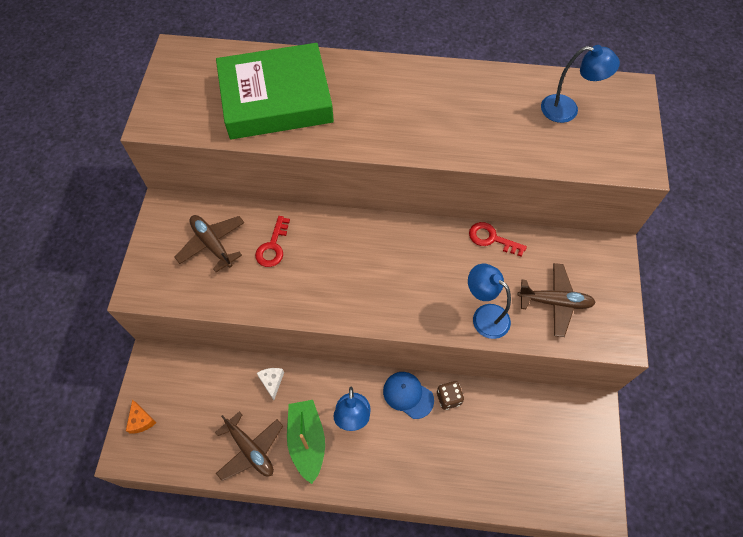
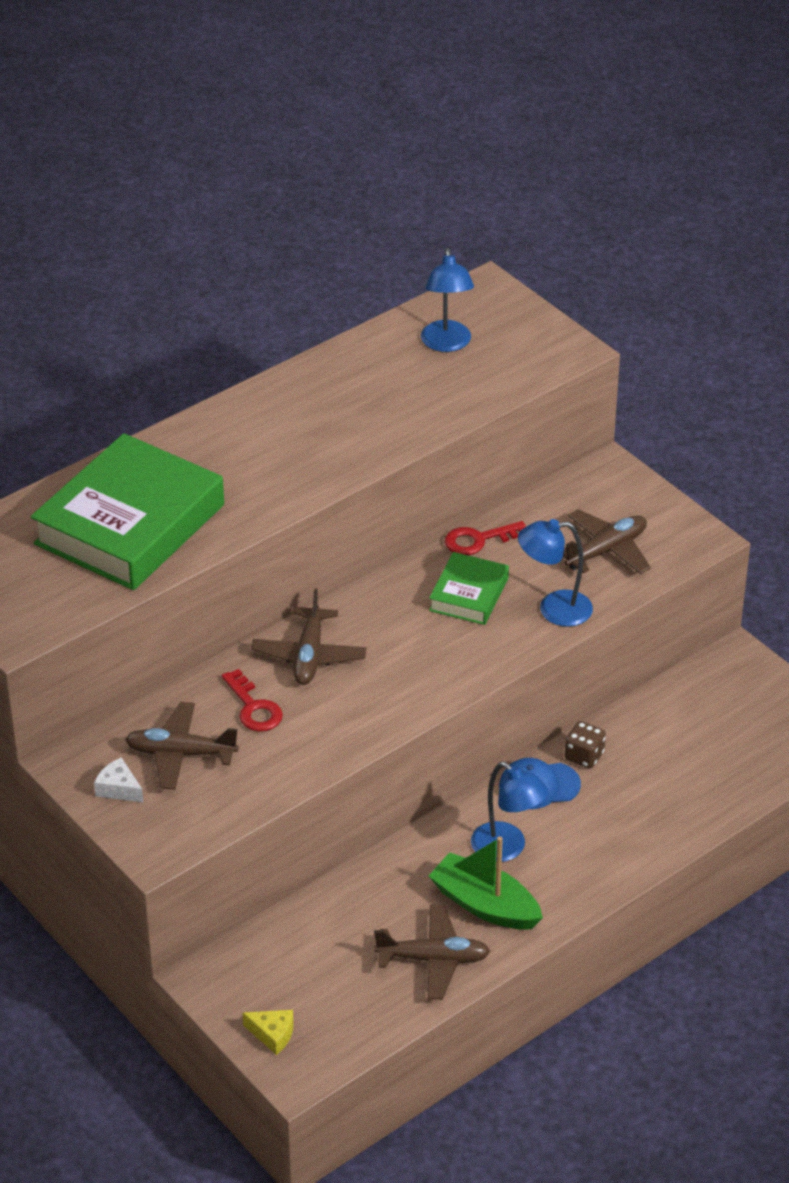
camera: 45 degrees left, 20 degrees down
(141, 420) = (272, 1034): orange cheese -> yellow cheese
(272, 382) = (375, 887): white cheese -> white cheese (118, 789)
(331, 238) = (309, 656): none -> brown plane
(449, 268) = (469, 594): none -> green book
(567, 110) = (447, 344): blue lamp -> blue lamp turned 120 degrees clockwise

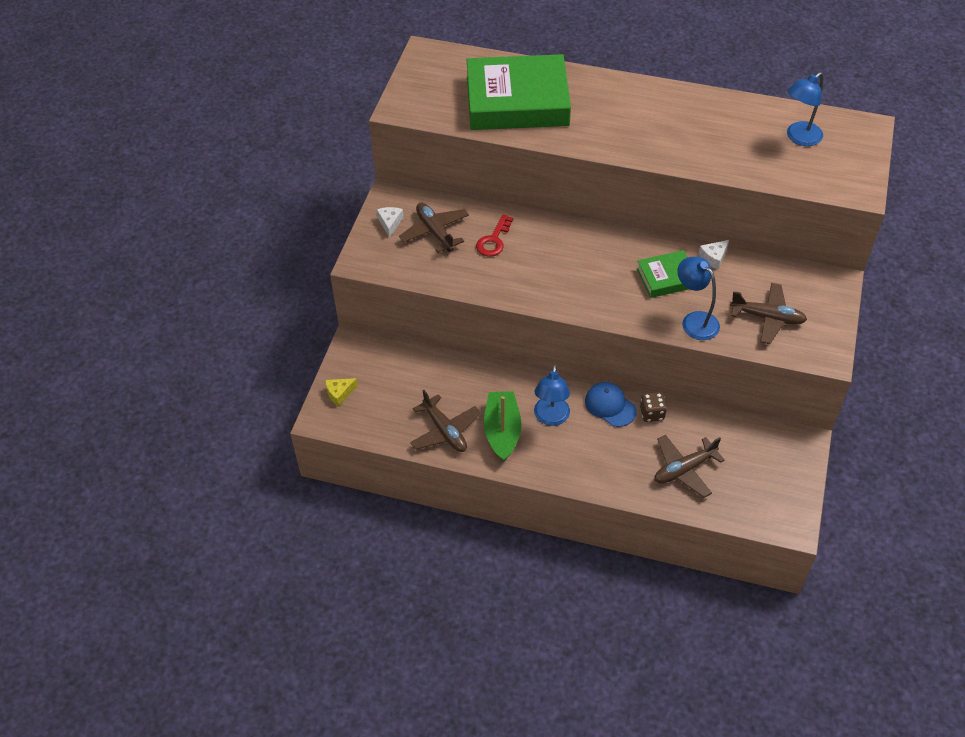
camera: 55 degrees right, 10 degrees up
(272, 1034) = (339, 393): yellow cheese -> yellow cheese turned 75 degrees clockwise
(309, 656) = (552, 240): brown plane -> brown plane (684, 469)
(478, 540) = (713, 258): red key -> white cheese

